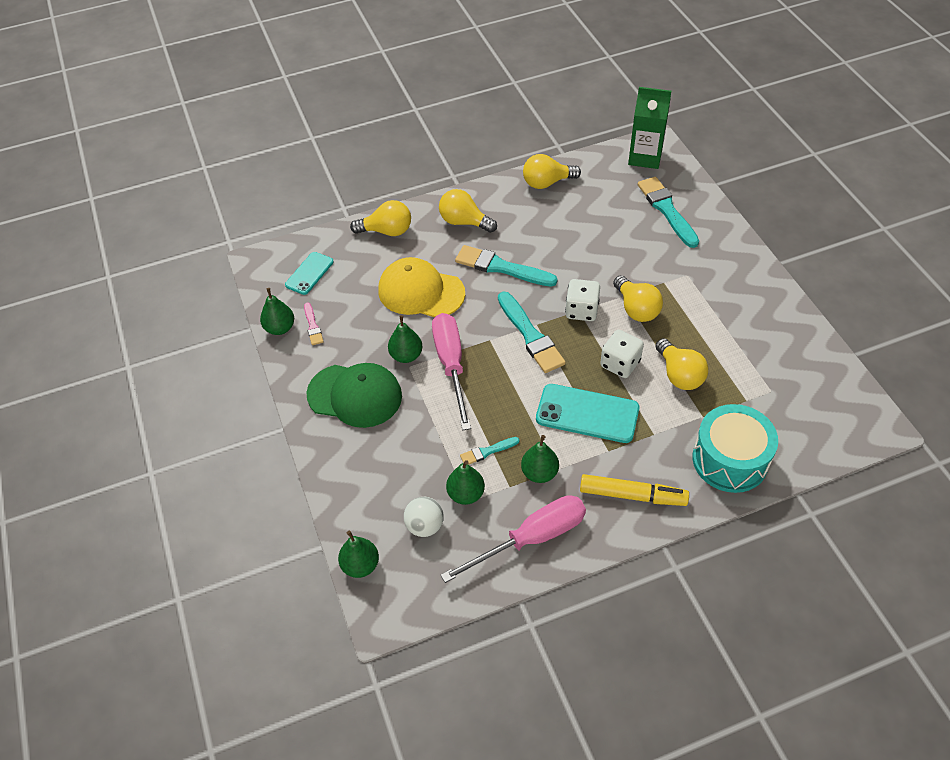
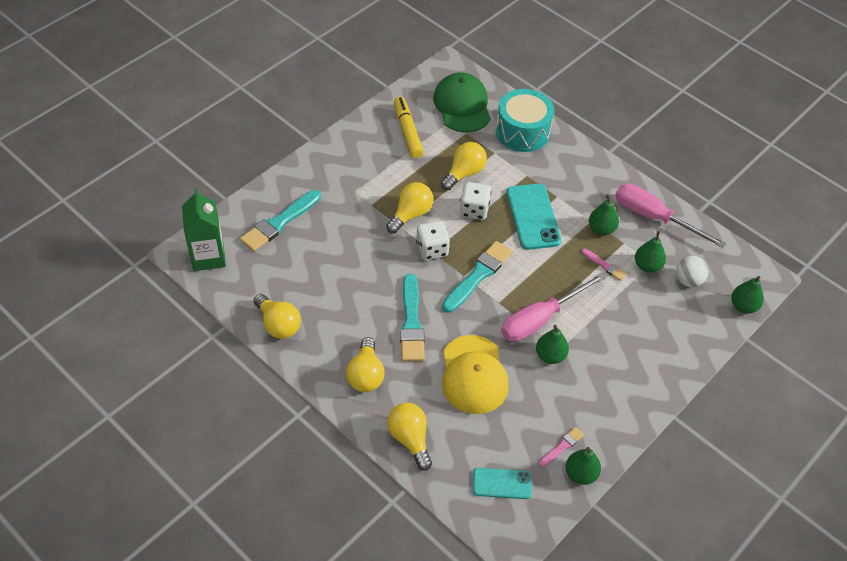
camera: 120 degrees left, 0 degrees up
(355, 395) = (612, 376): green cap -> green cap (462, 105)
(487, 451) = (604, 265): turquoise brush -> pink brush
(632, 495) = (584, 174): yellow marker -> yellow marker (408, 132)

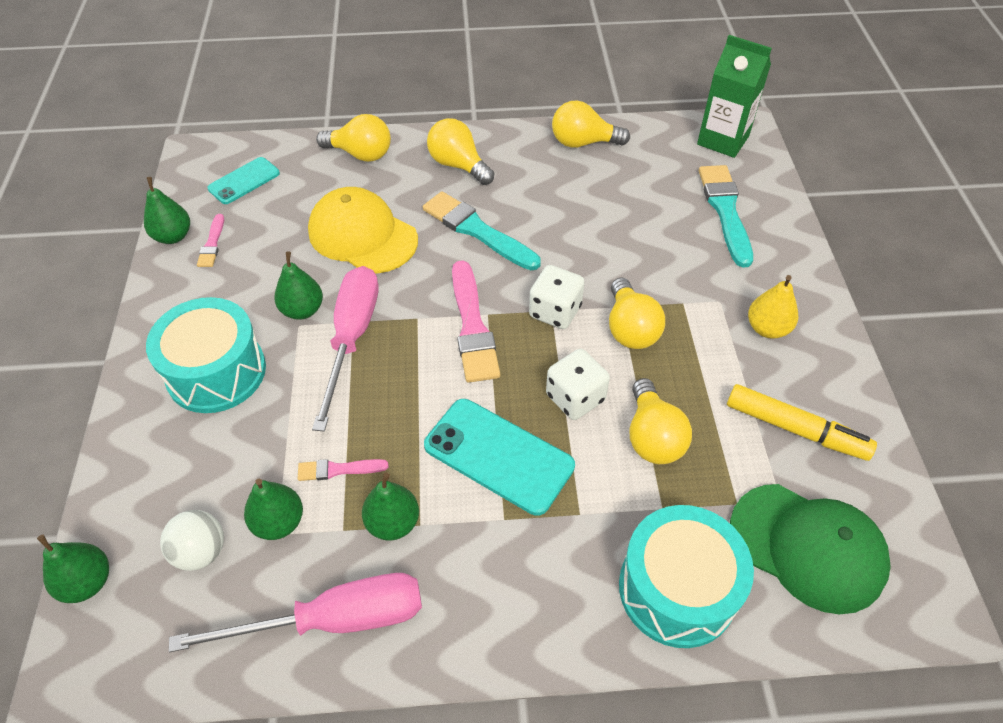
camera: 135 degrees right, 0 degrees up
(356, 166) = (767, 328): none -> yellow pear
(478, 275) = (472, 326): turquoise brush -> pink brush
(622, 357) = (216, 372): none -> turquoise drum

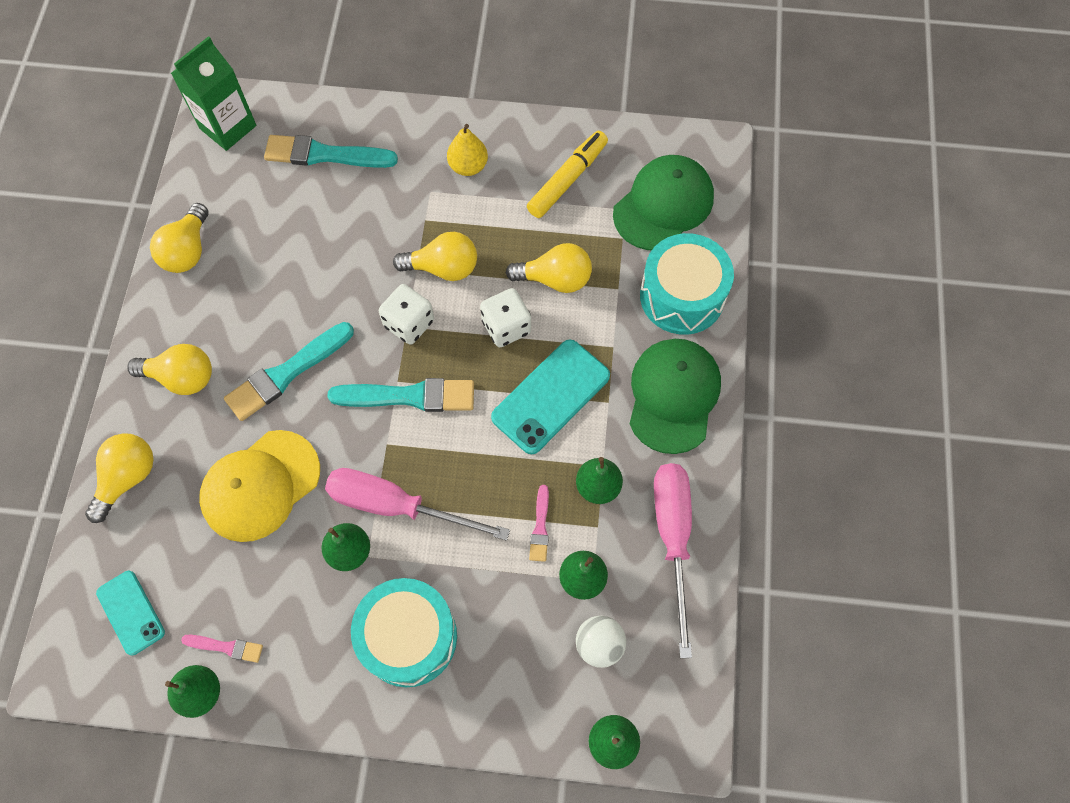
camera: 80 degrees left, 15 degrees up
(458, 165) = (182, 377): yellow light bulb -> yellow light bulb turned 135 degrees counterclockwise
(472, 326) = (409, 396): pink brush -> turquoise brush
(528, 596) = (673, 396): none -> green cap

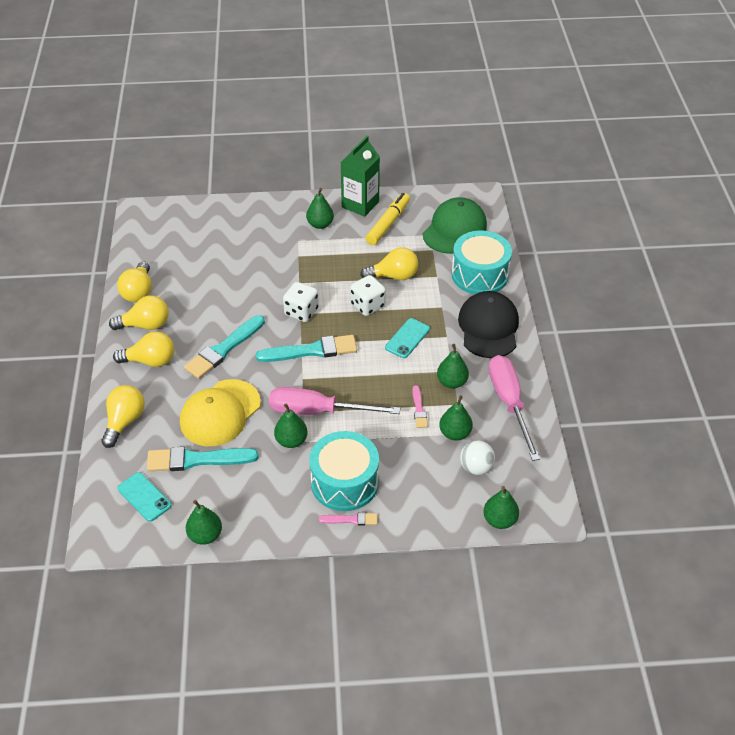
camera: 10 degrees left, 20 degrees down
(226, 647) = (217, 507): pink brush -> pink brush (351, 519)
(228, 127) = (151, 223): green carton -> green carton (360, 204)
(325, 154) = (221, 229): turquoise brush -> turquoise brush (197, 460)
(443, 268) = (317, 279): yellow light bulb -> yellow light bulb (145, 325)
(468, 166) = (320, 224): yellow pear -> green pear
(551, 396) = (407, 338): turquoise phone -> turquoise phone, size x0.61
(673, 396) = (488, 327): green cap -> black cap

